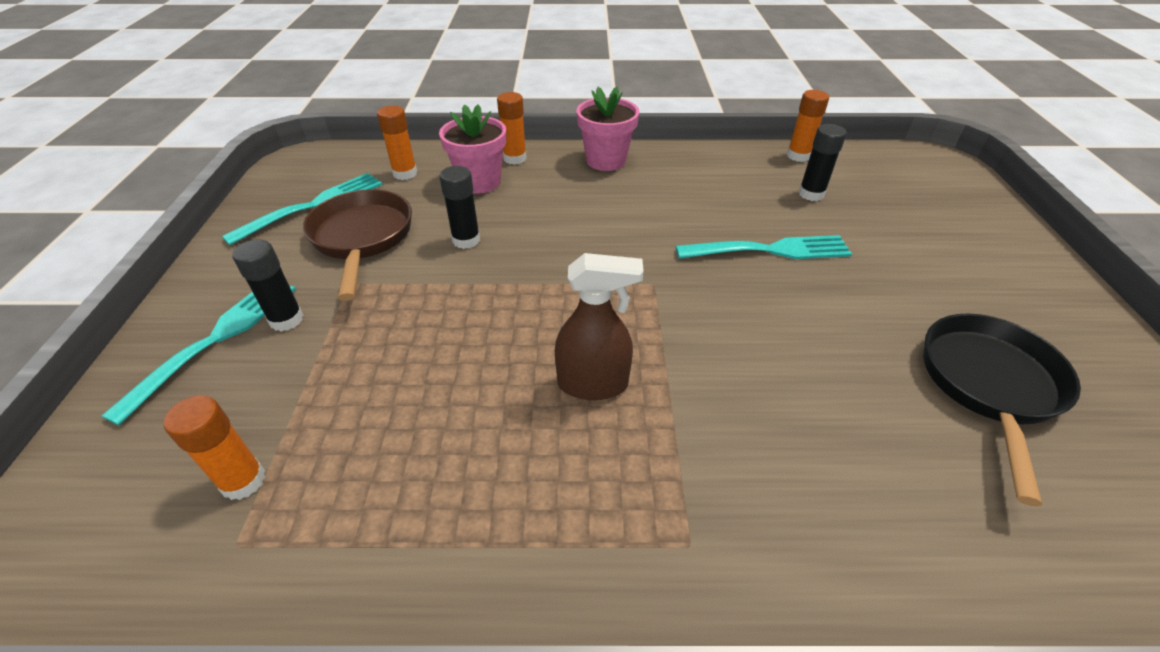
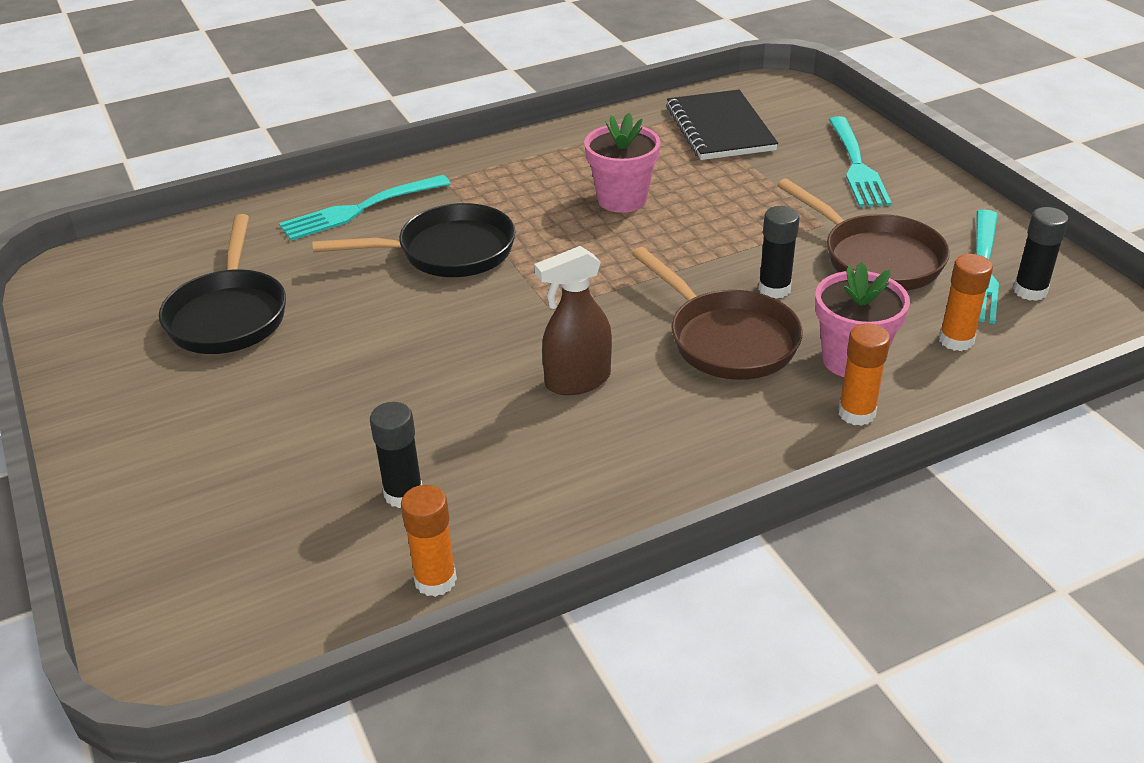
camera: 155 degrees right, 5 degrees down
(243, 481) = (720, 128): orange glue stick -> black notebook
(286, 320) = (829, 189): black glue stick -> black glue stick (1030, 291)
(541, 217) = (726, 339): none -> brown pan
(593, 384) = (552, 224): brown spray bottle -> brown spray bottle (577, 381)
(606, 160) = (729, 455): pink flower pot -> pink flower pot (622, 199)
(728, 387) = (447, 252): none -> black pan
(768, 250) = (443, 382): turquoise fork -> turquoise fork (361, 209)

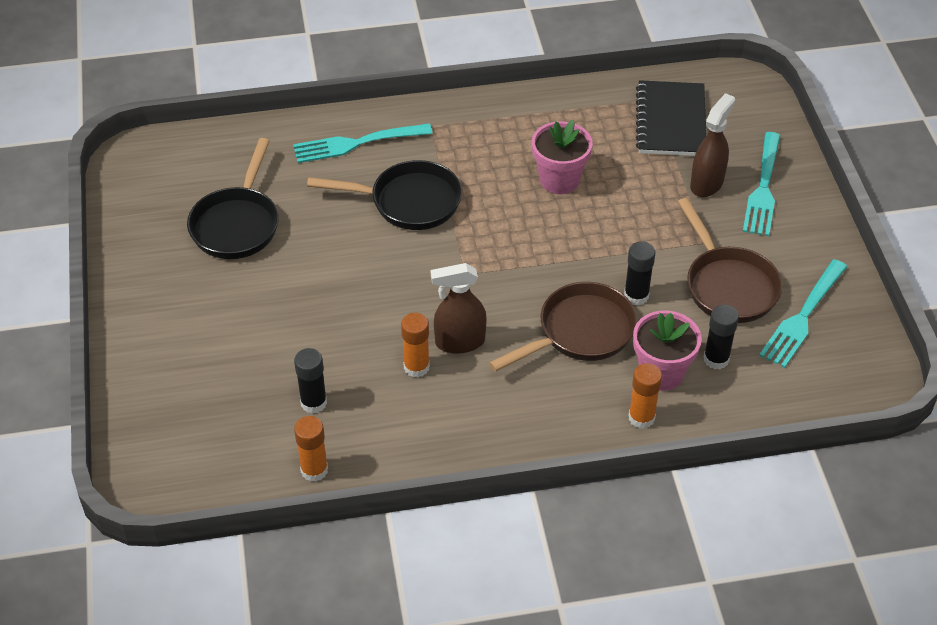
camera: 15 degrees right, 10 degrees up
(726, 339) = (580, 332): brown pan -> brown pan turned 105 degrees counterclockwise
(792, 173) = (707, 183): none -> brown spray bottle
(956, 340) = (747, 375): orange glue stick -> orange glue stick (416, 367)
(1030, 291) = (829, 345): black glue stick -> black glue stick (716, 359)

